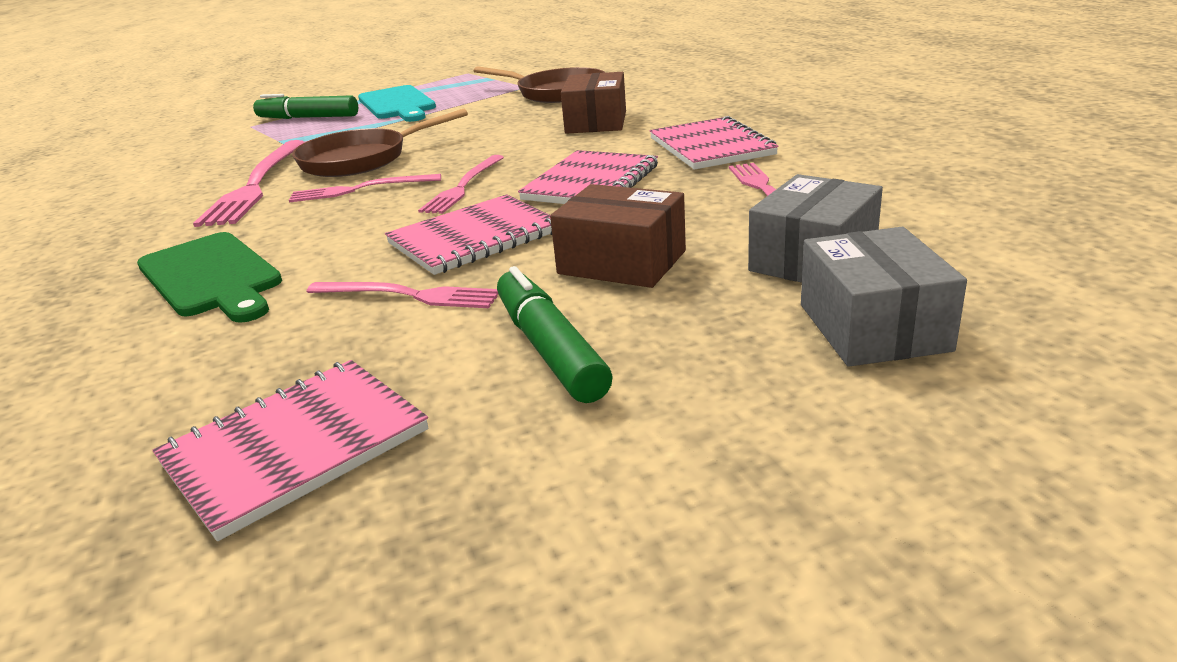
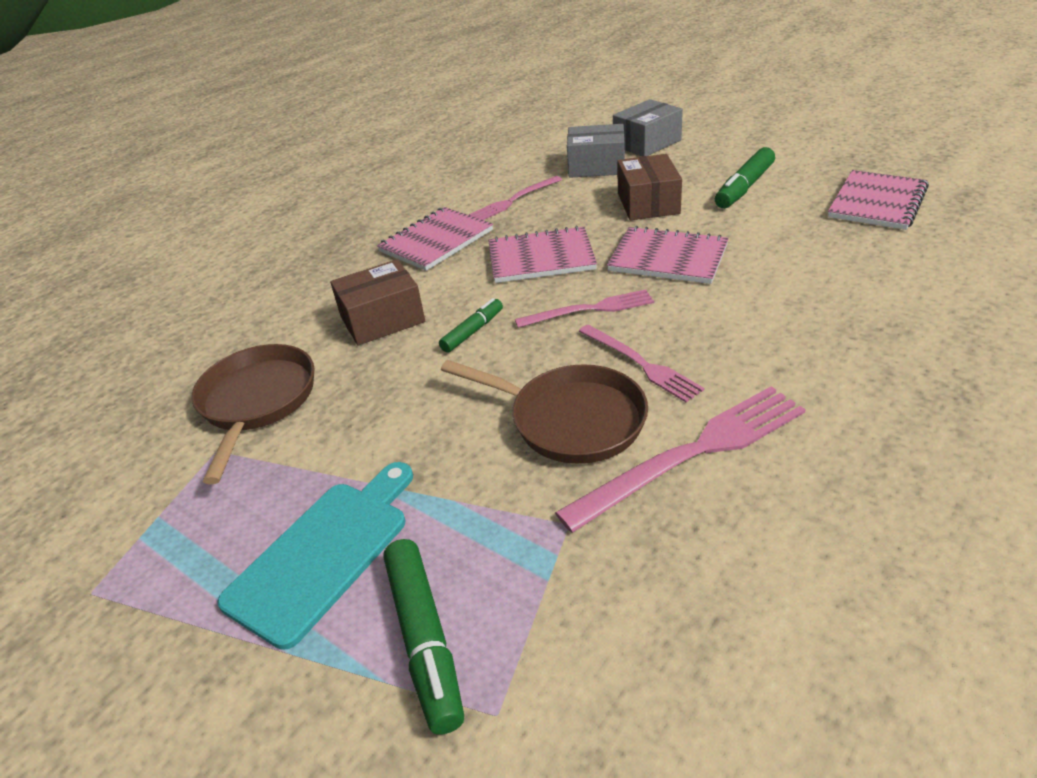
camera: 120 degrees left, 10 degrees up
(212, 276) = (837, 328): green cutting board -> none
(295, 447) = (877, 202): pink notebook -> pink notebook turned 75 degrees counterclockwise
(408, 295) = (754, 242): pink fork -> none
(519, 146) = (473, 331): none -> green marker

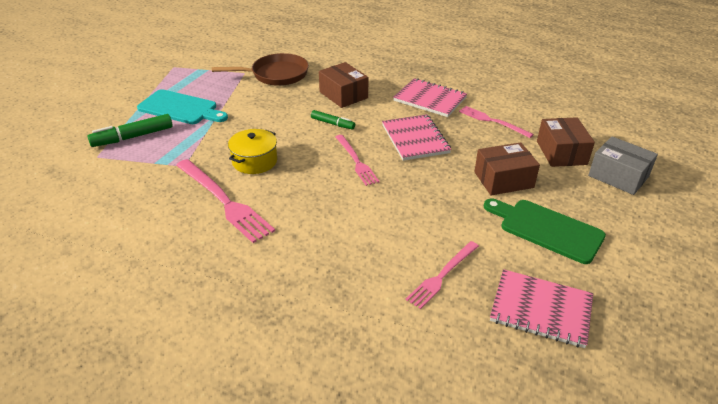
camera: 75 degrees right, 0 degrees up
(570, 420) = (254, 161): brown pan -> yellow pot
(596, 166) = (561, 153): grey box -> brown box
(641, 364) = (301, 182): pink fork -> pink fork (442, 275)
(668, 258) = (422, 190): pink notebook -> none
(744, 187) = (547, 229): green marker -> green cutting board

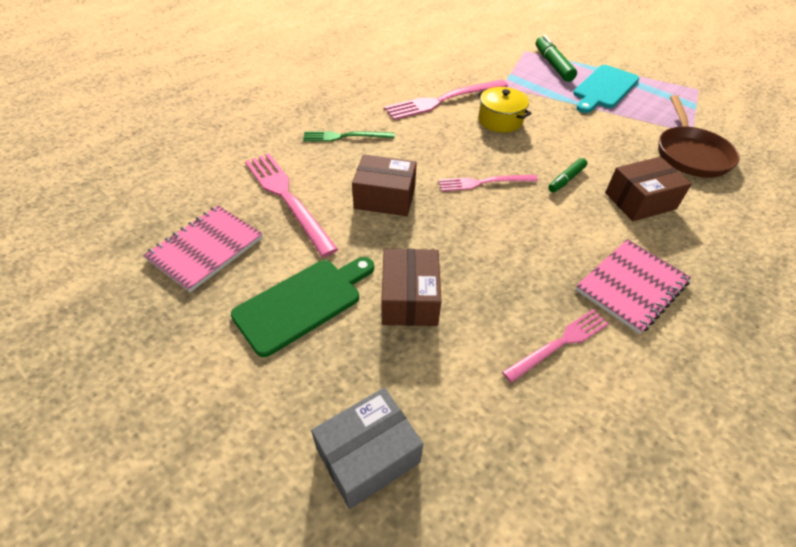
camera: 105 degrees right, 10 degrees up
(321, 261) = (345, 137): none -> green fork
(415, 139) = (522, 241): pink notebook -> none
(442, 275) = (287, 198): pink fork -> pink fork, size x1.62
(561, 153) = (453, 401): brown box -> brown box (385, 197)

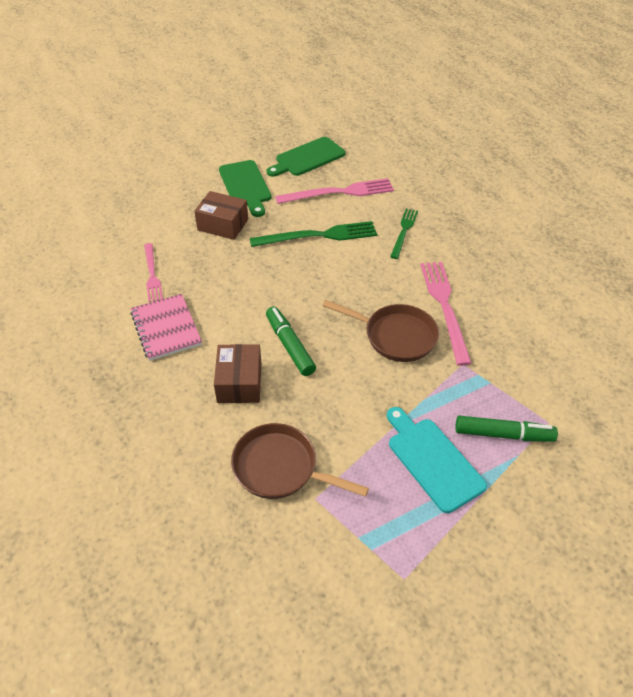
camera: 110 degrees right, 0 degrees up
(206, 249) = (308, 158): pink notebook -> green cutting board
(368, 455) = (146, 191): grey box -> none
(385, 197) = (318, 236): brown box -> green fork
(484, 183) = (310, 292): pink fork -> none
(500, 120) = (395, 336): yellow pot -> brown pan
(566, 179) = (290, 345): green marker -> green marker, size x1.62

